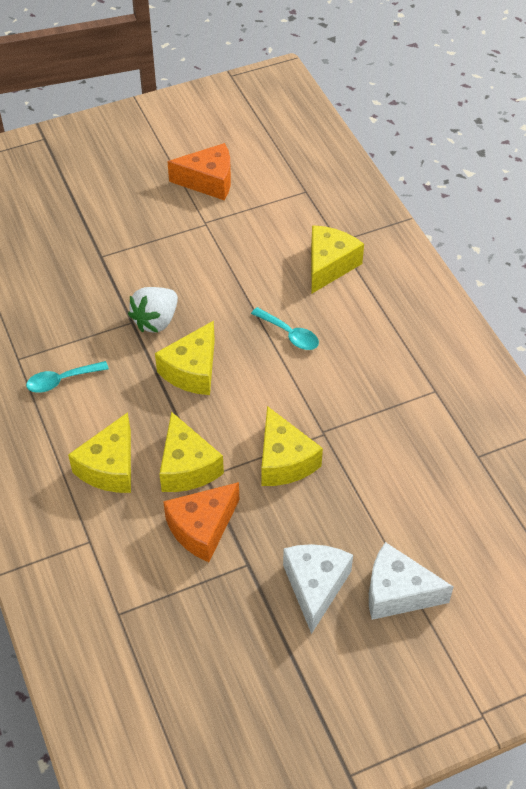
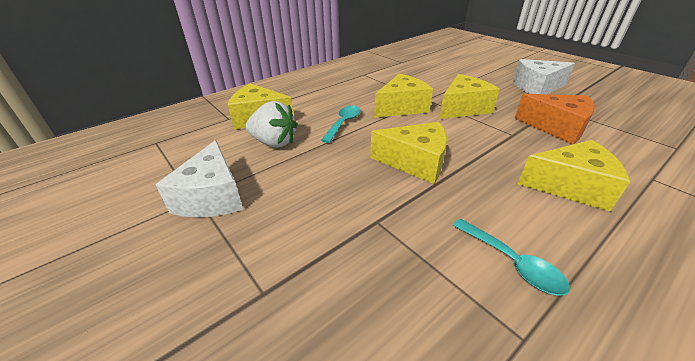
camera: 105 degrees left, 15 degrees down
(156, 321) = (365, 201): white strawberry -> white strawberry (274, 142)
(187, 467) = (516, 144): yellow cheese -> yellow cheese (401, 107)
(208, 181) = (112, 212): orange cheese -> none
(397, 592) = (507, 69): white cheese -> white cheese (212, 197)

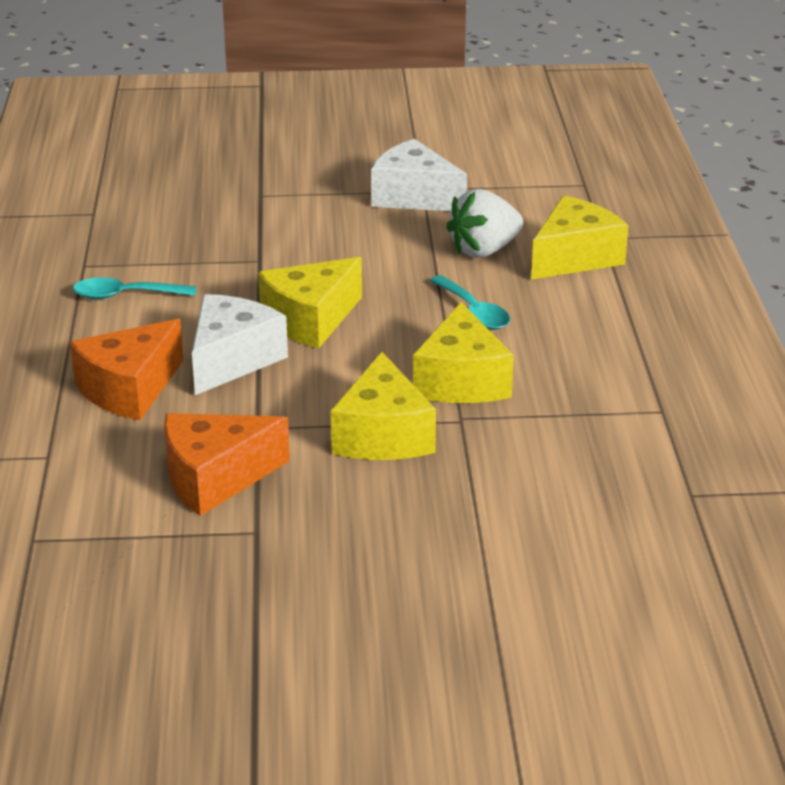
camera: 125 degrees right, 5 degrees down
(536, 87) = (342, 579): white cheese -> white cheese (232, 360)
(570, 186) = (129, 389): yellow cheese -> orange cheese

